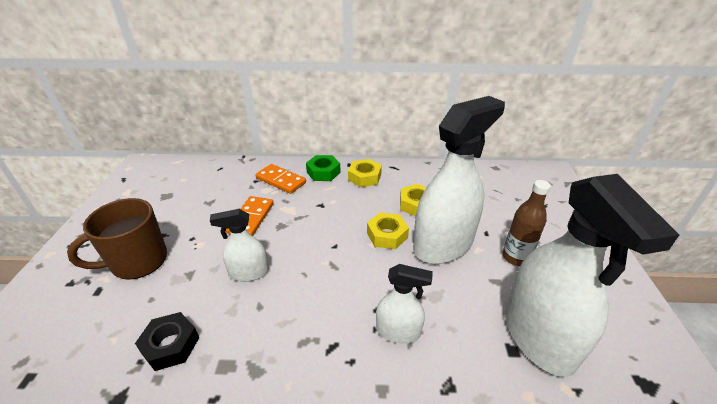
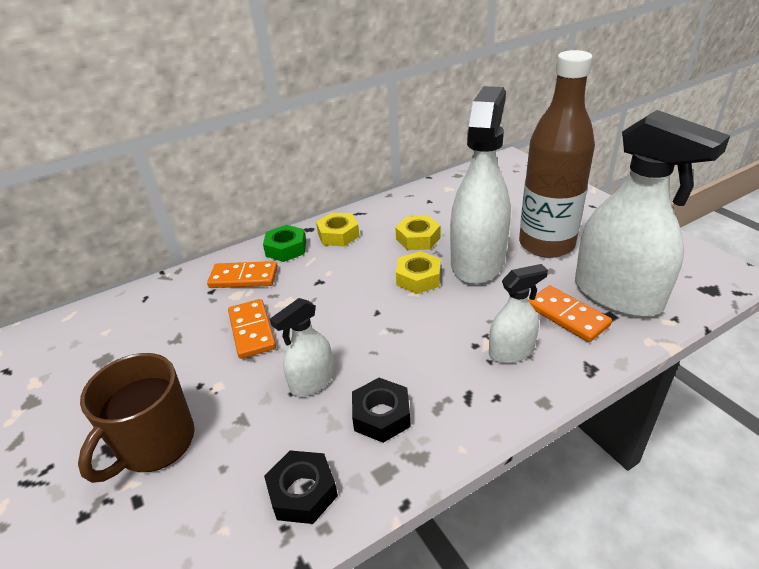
camera: 30 degrees left, 0 degrees up
(263, 323) = (381, 415): none -> black nut
(474, 328) = (567, 316): none -> orange domino
(515, 257) = (546, 244): brown bottle -> brown bottle, size x1.92

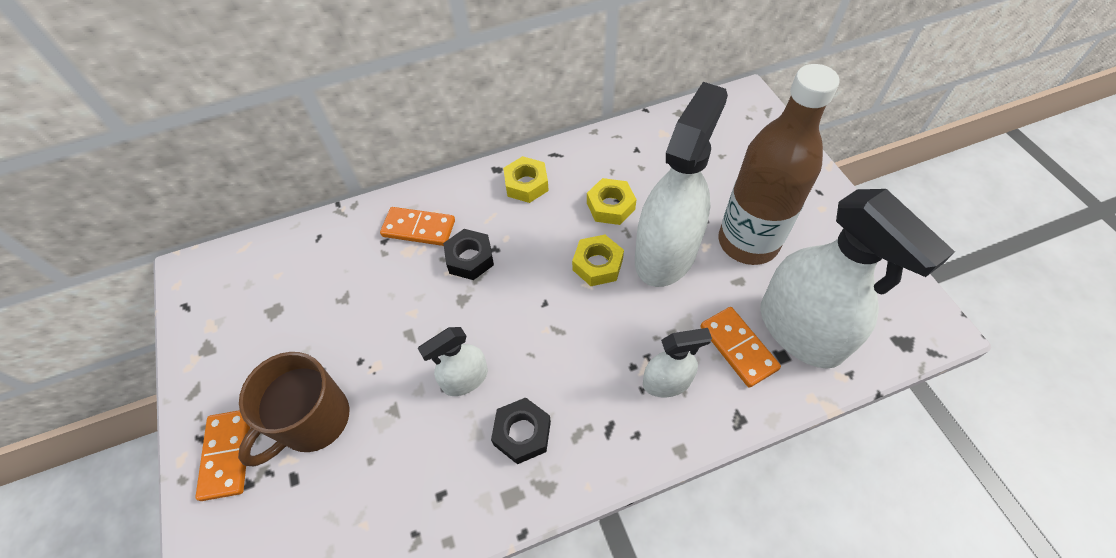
camera: 10 degrees right, 20 degrees up
(252, 330) = (417, 302): orange domino -> orange domino (227, 455)
(286, 248) = (468, 194): green nut -> none
(302, 492) = (436, 502): black nut -> black nut (470, 258)

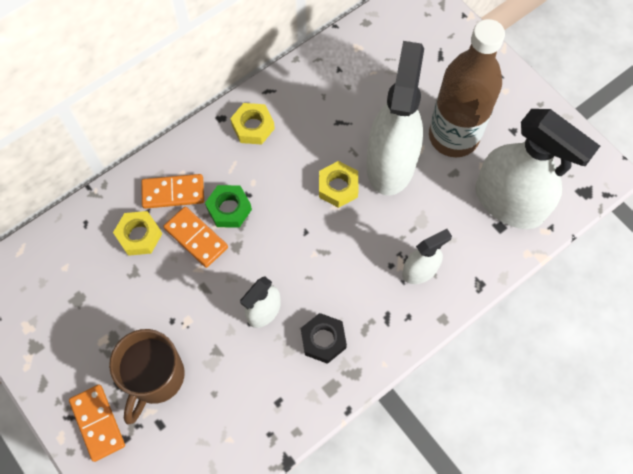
camera: 20 degrees left, 10 degrees up
(470, 258) = (229, 209): black nut -> green nut
(610, 206) = (333, 130): yellow nut -> yellow nut (139, 236)
(738, 347) = (466, 229): orange domino -> orange domino (196, 238)

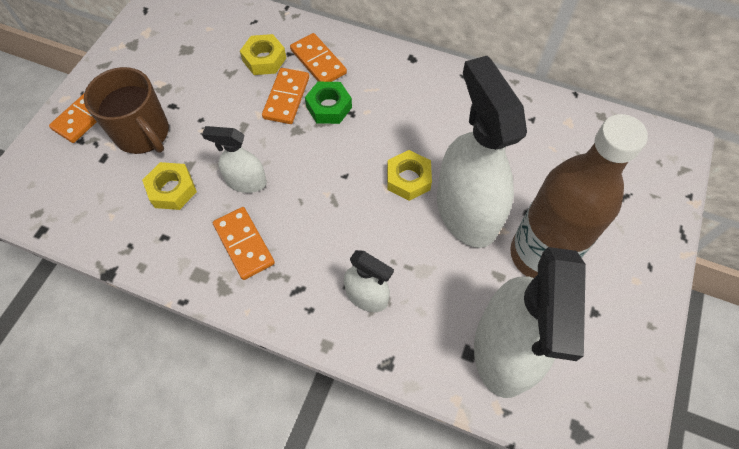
camera: 60 degrees right, 5 degrees down
(155, 377) = (143, 134): brown mug -> brown mug turned 120 degrees counterclockwise
(253, 127) = (421, 84): yellow nut -> yellow nut (172, 190)
(323, 340) = (244, 244): black nut -> orange domino
(390, 163) = (466, 211): white spray bottle -> white spray bottle turned 90 degrees counterclockwise

